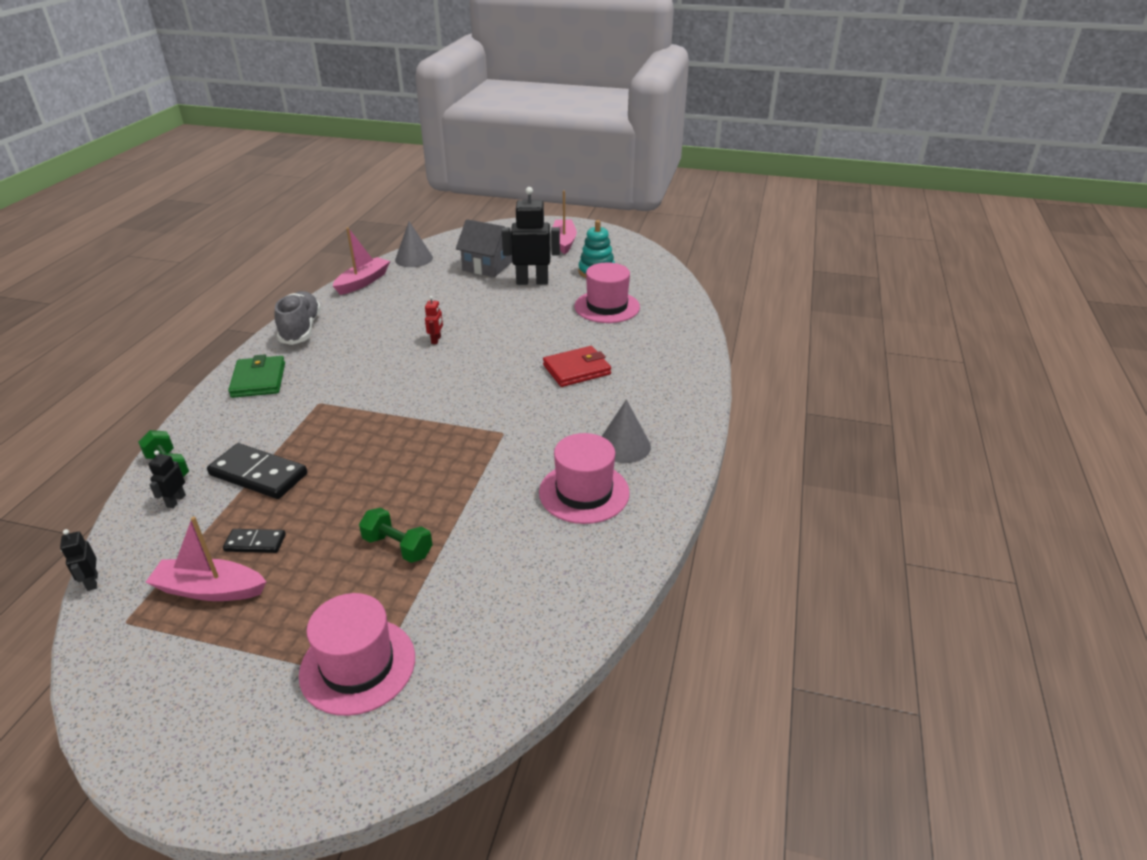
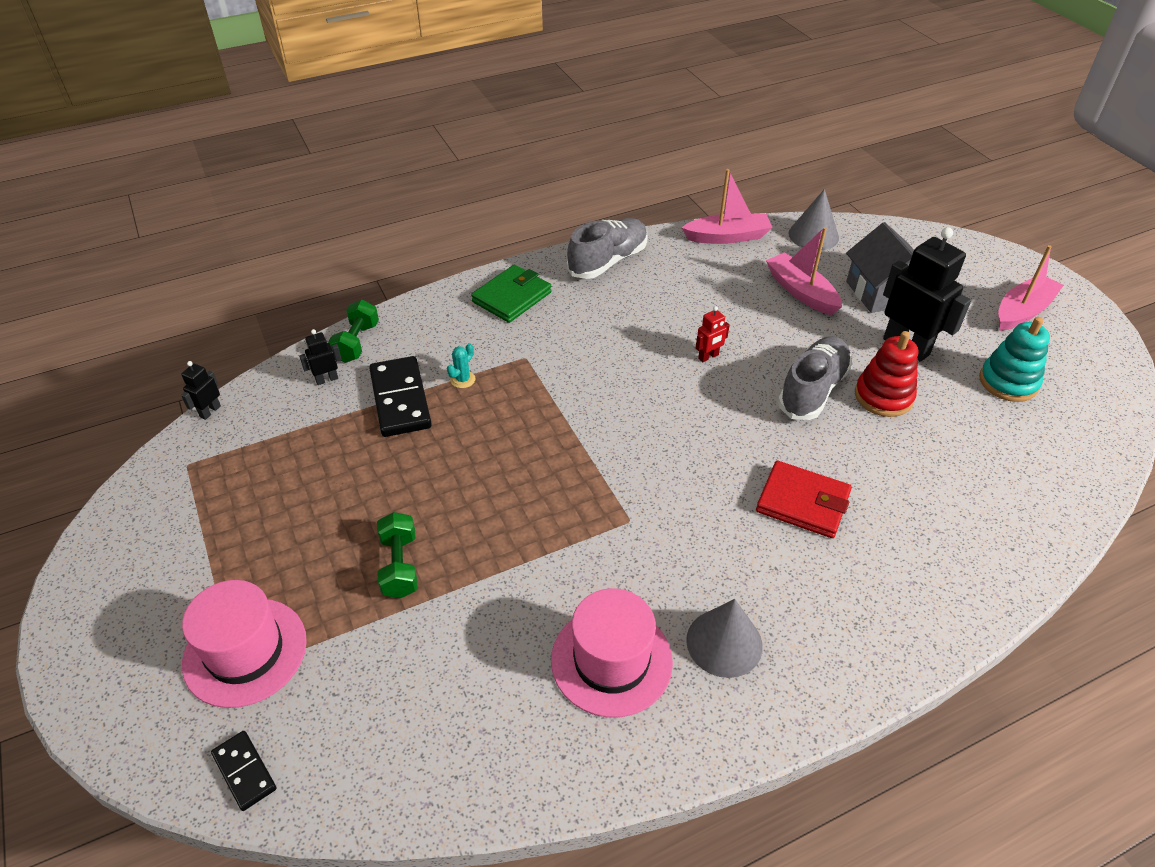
camera: 50 degrees right, 10 degrees up
(210, 589) = (253, 484): pink boat -> pink boat (801, 292)
(255, 543) = (323, 466): black domino -> black domino (245, 771)
(290, 438) = (463, 379): none -> turquoise cactus
(513, 323) = (812, 390): none -> grey shoe
(551, 307) = (883, 396): none -> red stacking toy
(607, 307) = (953, 442): pink hat -> none

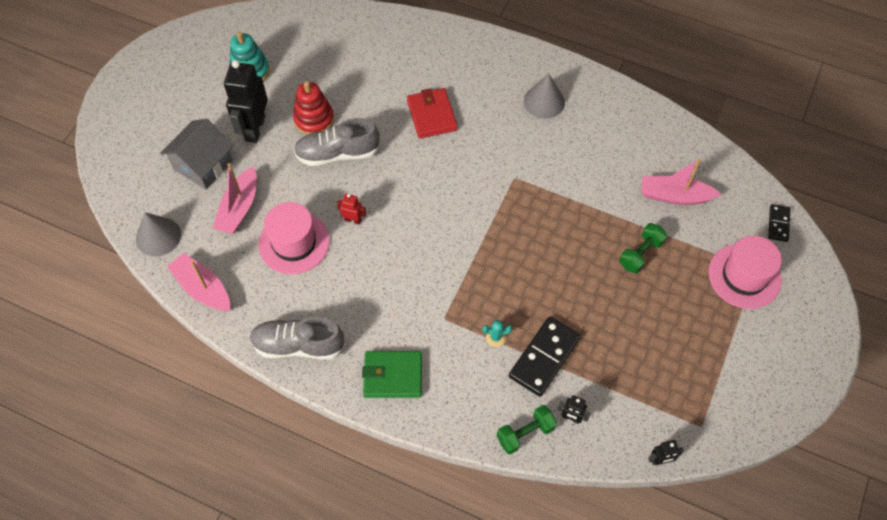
camera: 130 degrees left, 15 degrees up
(611, 660) = (595, 135): pink hat -> pink hat (294, 243)
(1022, 311) = (167, 88): pink boat -> pink boat (674, 196)

